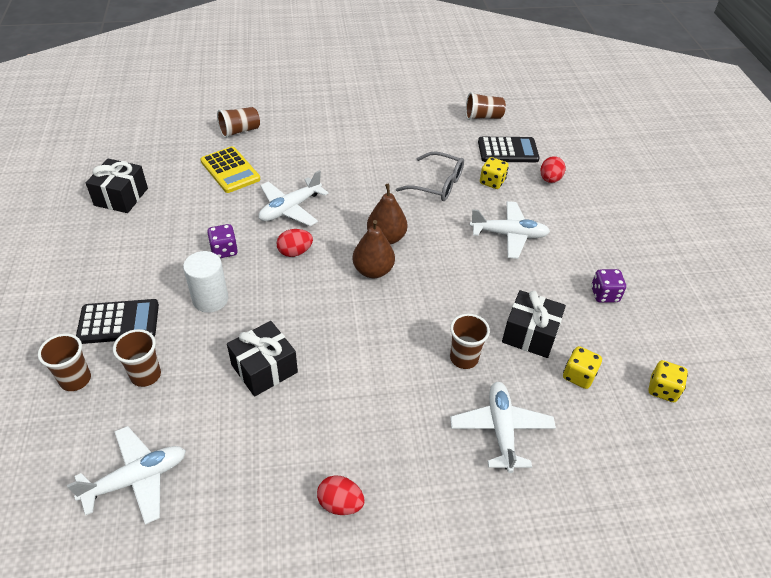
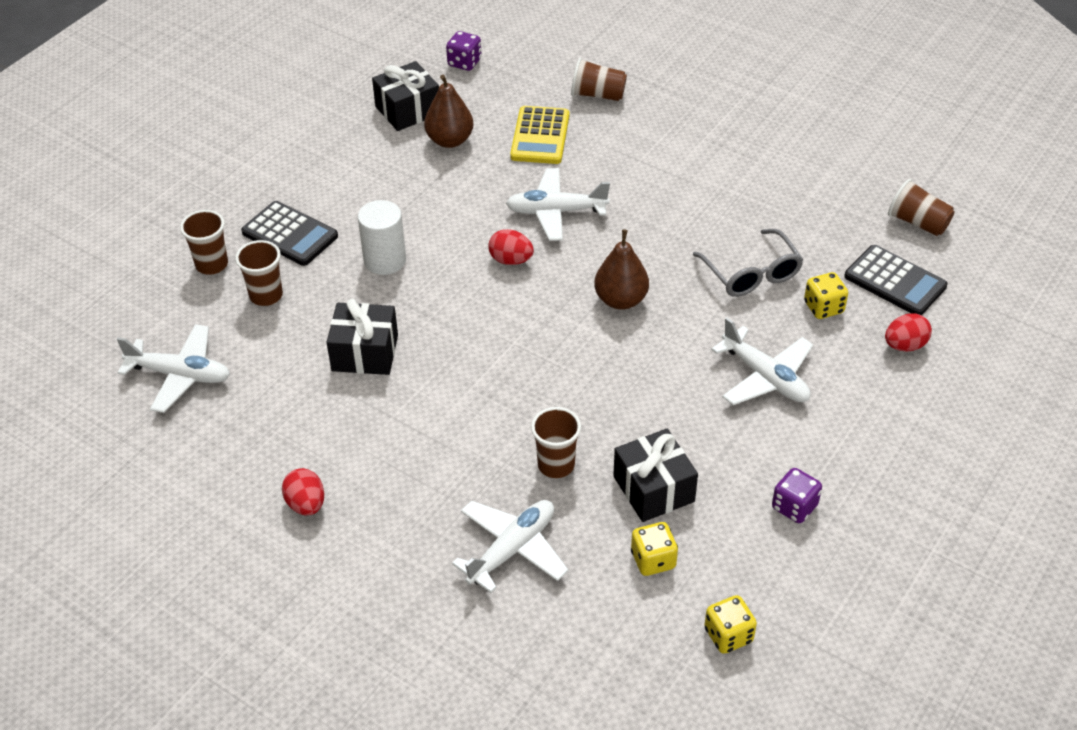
camera: 45 degrees right, 0 degrees up
(224, 250) = (446, 219): purple dice -> purple dice (464, 63)
(373, 270) = (567, 325): brown pear -> brown pear (450, 140)

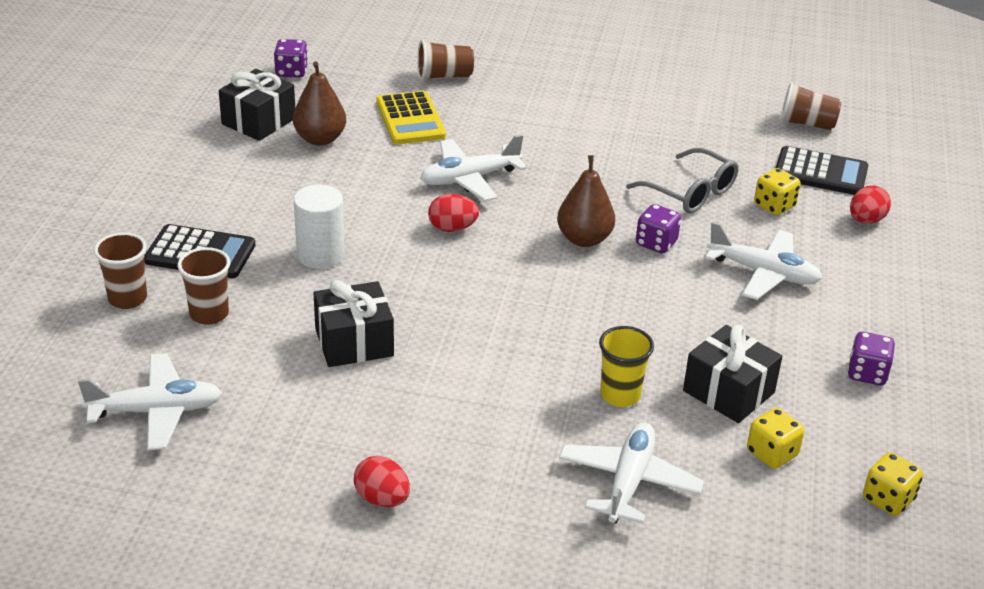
camera: 25 degrees left, 10 degrees down
(556, 465) = (620, 395): brown cup -> yellow cup
(684, 320) = (656, 243): none -> purple dice

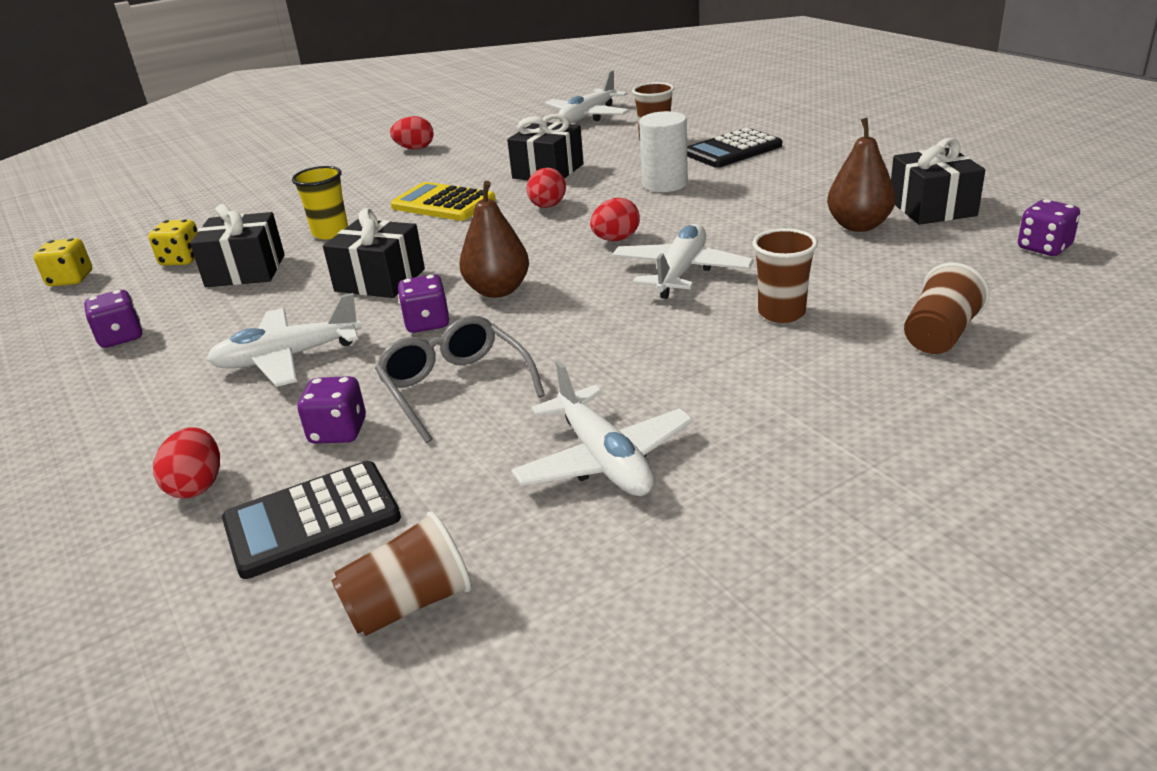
camera: 140 degrees right, 5 degrees down
(127, 299) = (711, 124): brown cup -> brown cup (781, 313)
(410, 119) = (845, 280): yellow calculator -> yellow calculator (443, 204)
(431, 295) = (547, 206): none -> red egg
(628, 482) = (277, 208): white plane -> white plane (604, 459)
(643, 303) = (380, 280): none -> black gift
(691, 192) = (455, 387): grey glasses -> grey glasses turned 60 degrees clockwise
(774, 206) = (338, 432): yellow dice -> purple dice

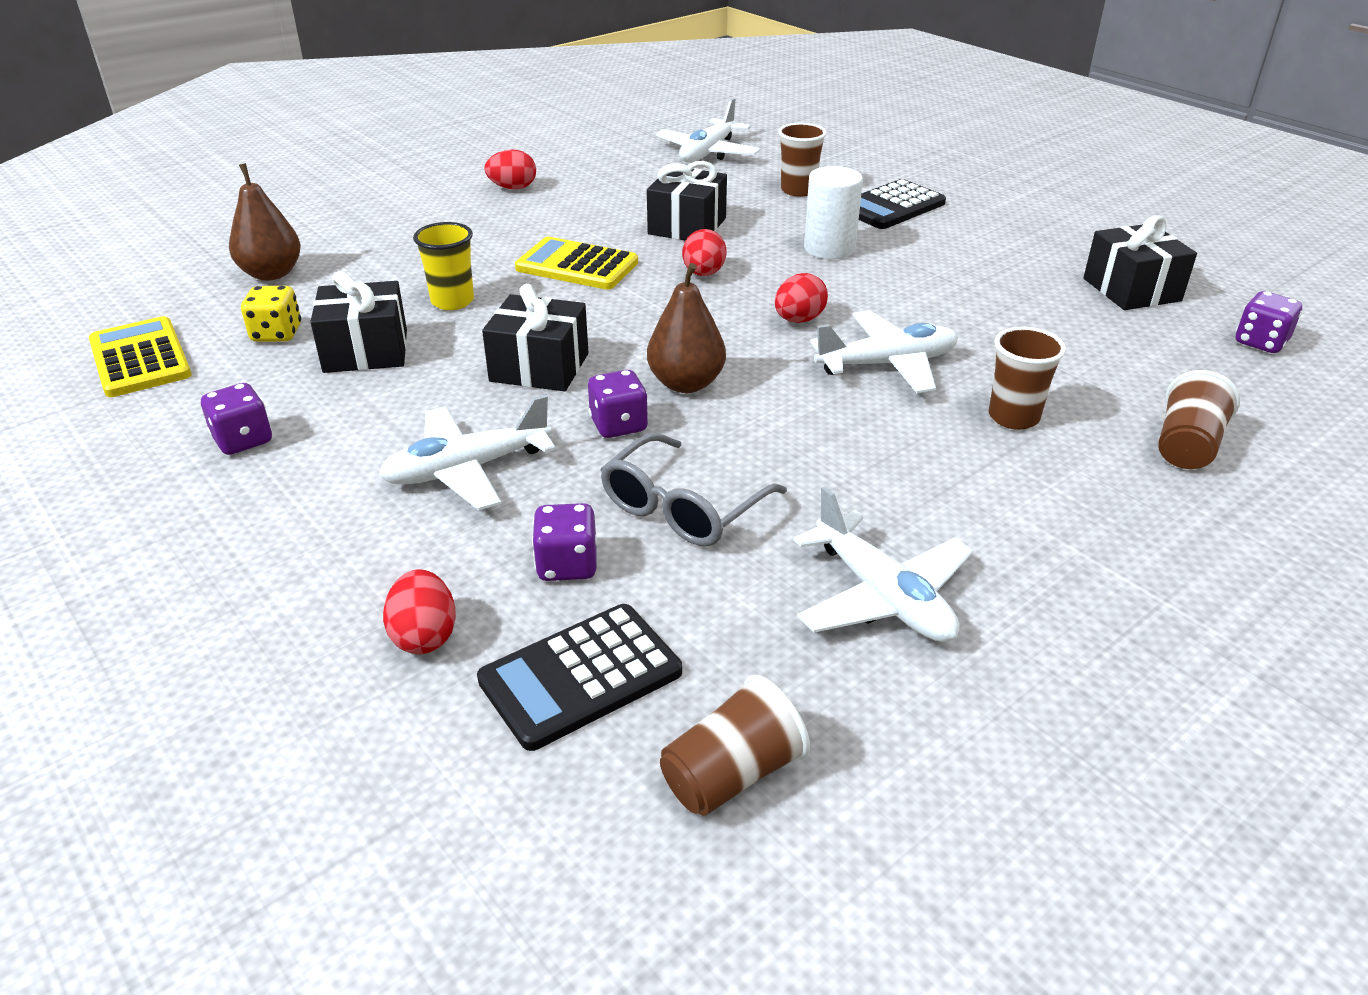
camera: 10 degrees left, 5 degrees up
(71, 279) = (140, 359): yellow dice -> yellow calculator
(455, 387) = (682, 508): grey glasses -> grey glasses turned 105 degrees counterclockwise
(681, 272) = (887, 364): white plane -> white plane turned 60 degrees clockwise
(858, 226) = (1061, 310): brown pear -> brown pear (272, 274)

